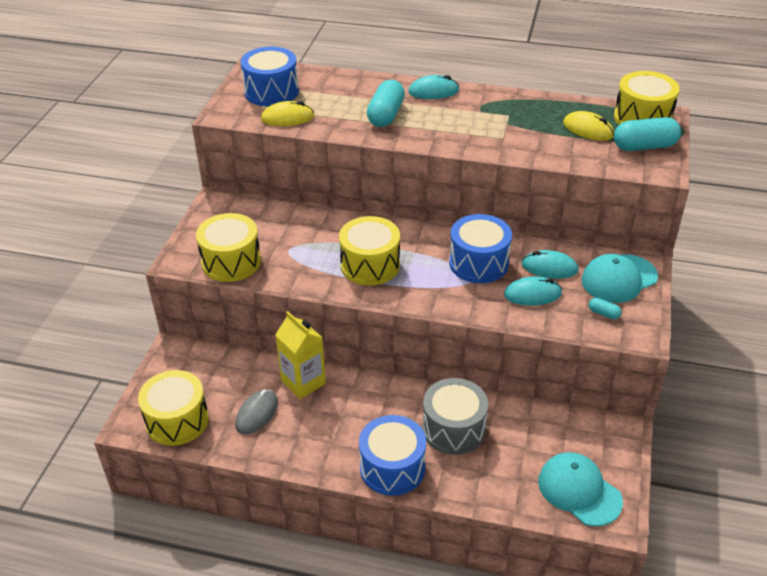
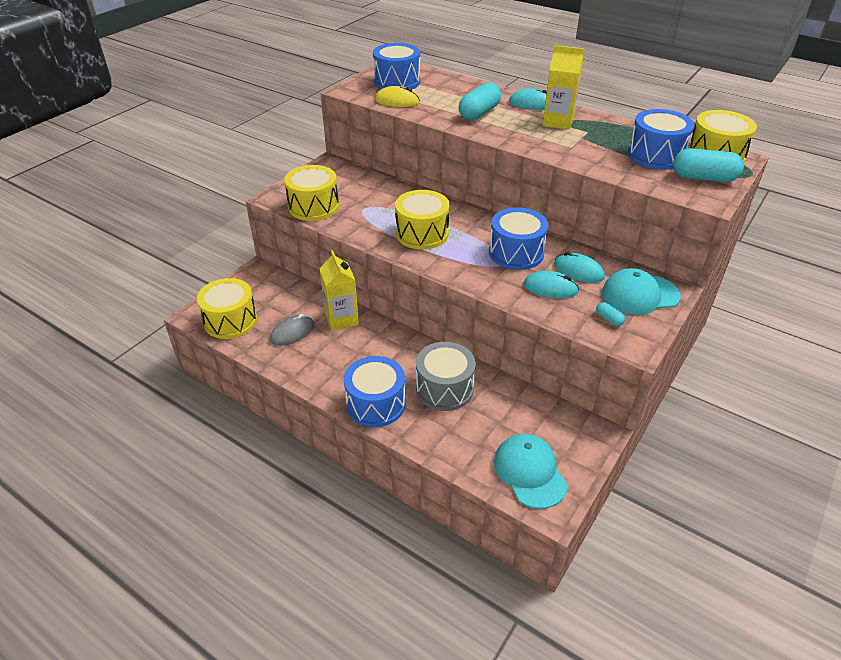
camera: 20 degrees right, 0 degrees up
(473, 109) = (558, 122): none -> yellow carton
(588, 129) = (656, 155): yellow mouse -> blue drum

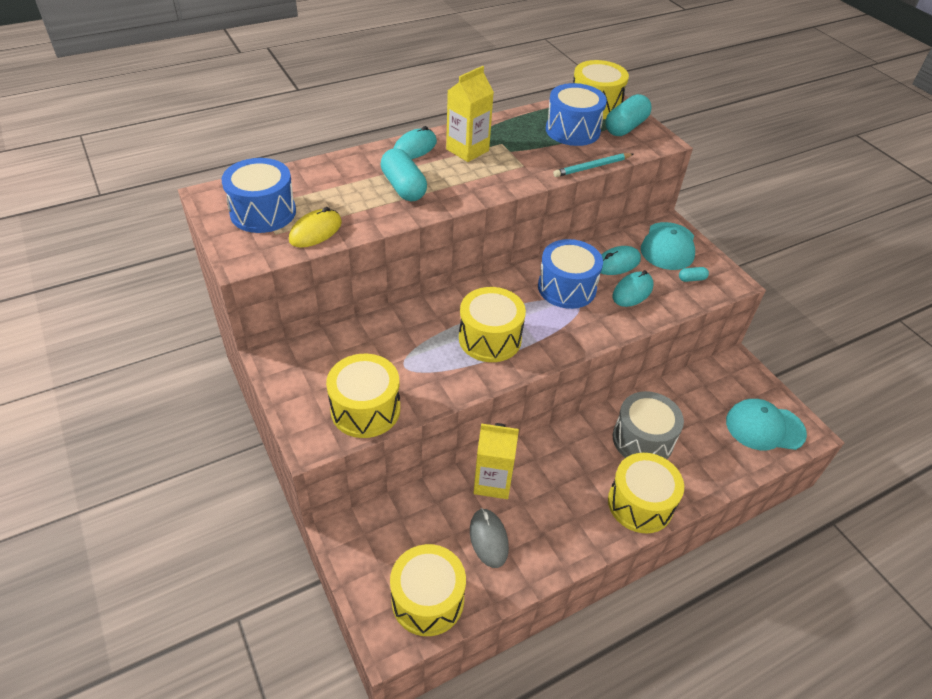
camera: 65 degrees left, 5 degrees up
(376, 404) = (640, 504): blue drum -> yellow drum
(613, 176) = (592, 167): none -> turquoise pencil

